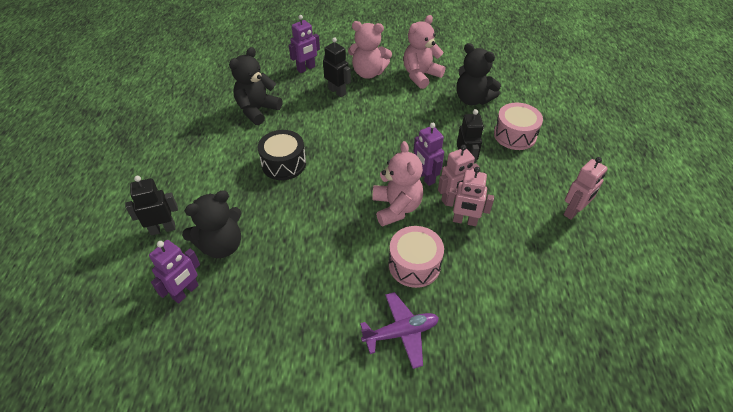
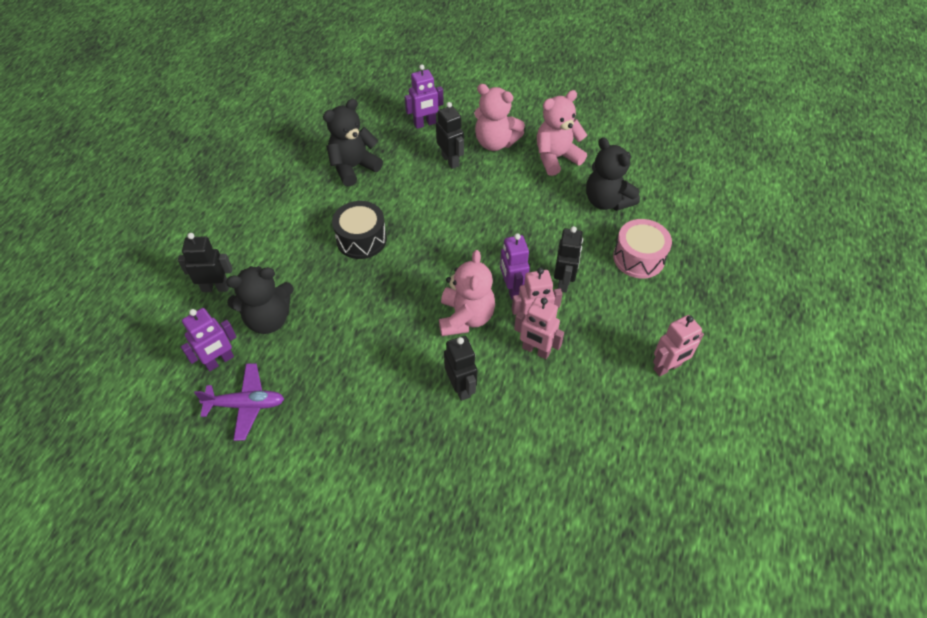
camera: 15 degrees right, 5 degrees up
(401, 333) = (419, 457): purple plane -> purple plane (245, 405)
(414, 265) = (461, 387): pink drum -> black robot

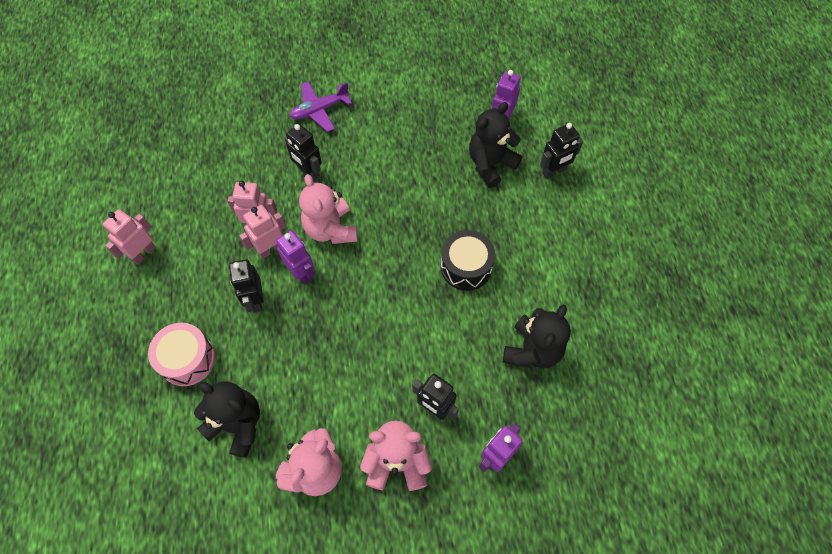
camera: 155 degrees right, 10 degrees up
(245, 405) = (458, 102): purple plane -> purple plane (319, 110)

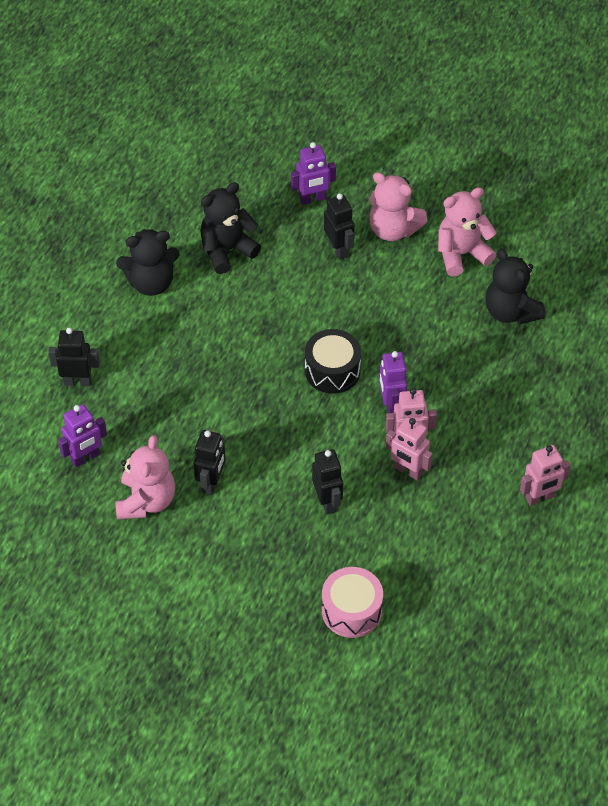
camera: 150 degrees left, 10 degrees down
(187, 359) = (534, 380): pink drum -> pink drum (351, 610)
(255, 300) = (447, 401): black robot -> black robot (211, 483)
(319, 110) = (272, 570): purple plane -> none
(330, 229) = (339, 432): pink teddy bear -> pink teddy bear (146, 501)
(466, 267) = (233, 338): black drum -> black drum (332, 370)
(490, 164) = (134, 418): black teddy bear -> black teddy bear (151, 283)

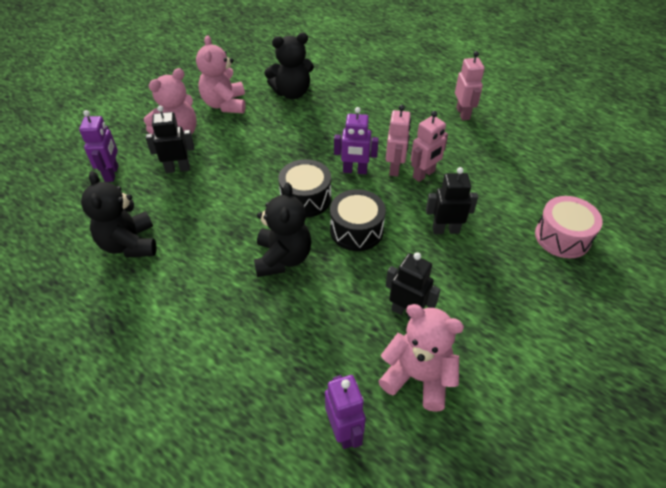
camera: 75 degrees left, 5 degrees down
(77, 381) = (230, 418): black robot -> none
(151, 283) = (131, 315): black teddy bear -> black teddy bear (283, 258)
(301, 424) = (356, 230): none -> black drum

